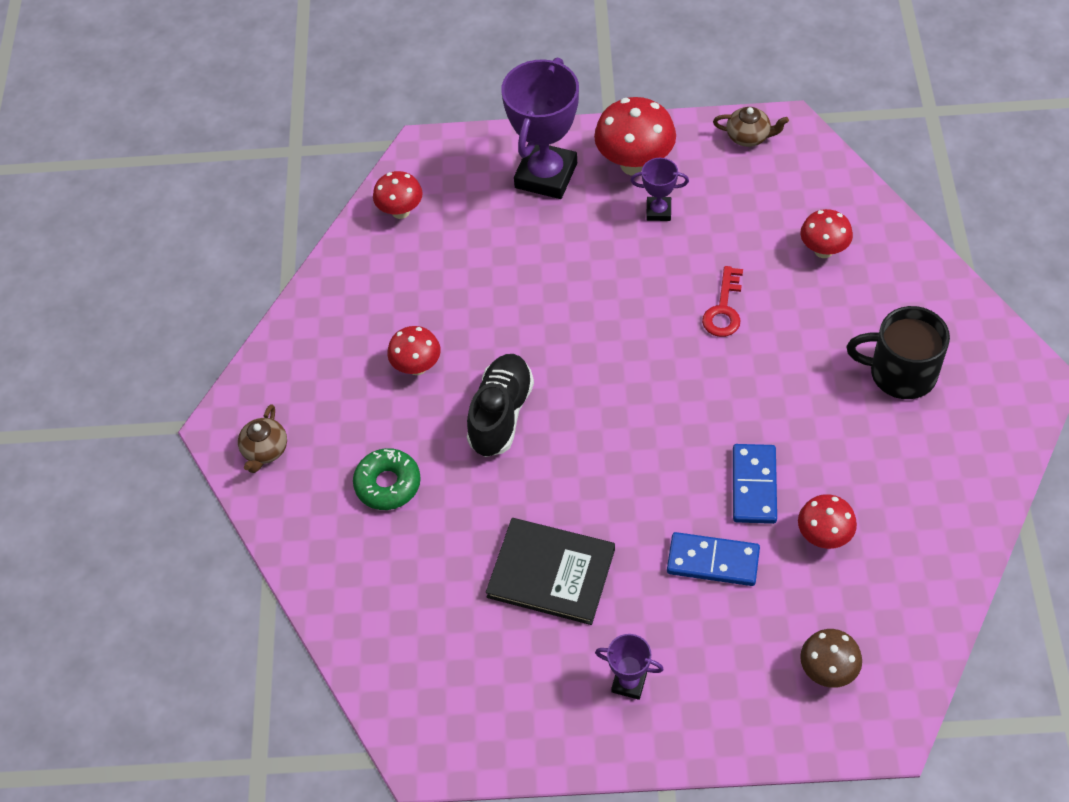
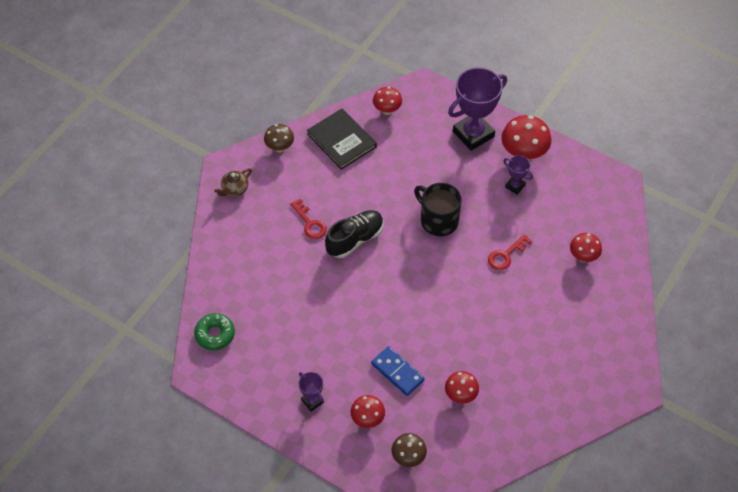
camera: 30 degrees right, 0 degrees up
(286, 351) = (280, 147): none -> brown mushroom
(388, 484) = (277, 239): green donut -> green donut (215, 334)
(417, 367) = (334, 192): red mushroom -> red mushroom (367, 419)
(417, 431) = (310, 223): none -> red key
(551, 573) = (318, 328): black book -> black book (341, 140)
(748, 137) = (595, 175): brown teapot -> none
(754, 486) = (447, 350): blue domino -> none
(900, 373) = (569, 342): black mug -> black mug (438, 220)

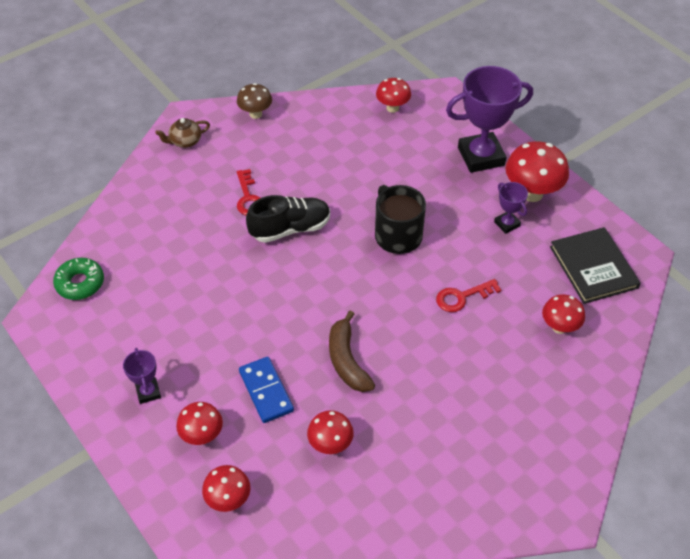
camera: 20 degrees right, 5 degrees down
(341, 140) = (327, 124): black book -> black book (593, 267)
(408, 457) = (228, 499): brown mushroom -> red mushroom
(444, 330) = (347, 360): none -> brown banana

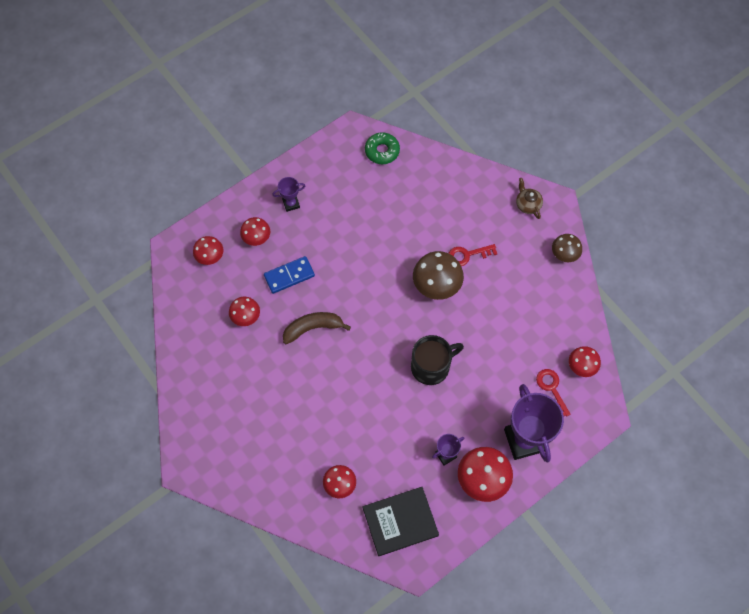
camera: 90 degrees right, 15 degrees up
(290, 228) = (436, 286): black shoe -> brown mushroom
(462, 297) = (369, 413): red key -> red key (551, 389)

